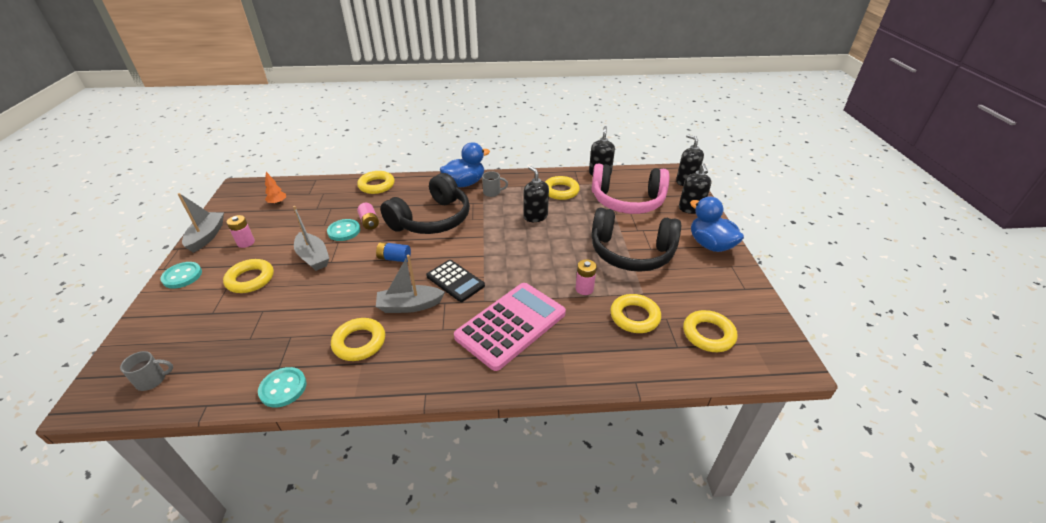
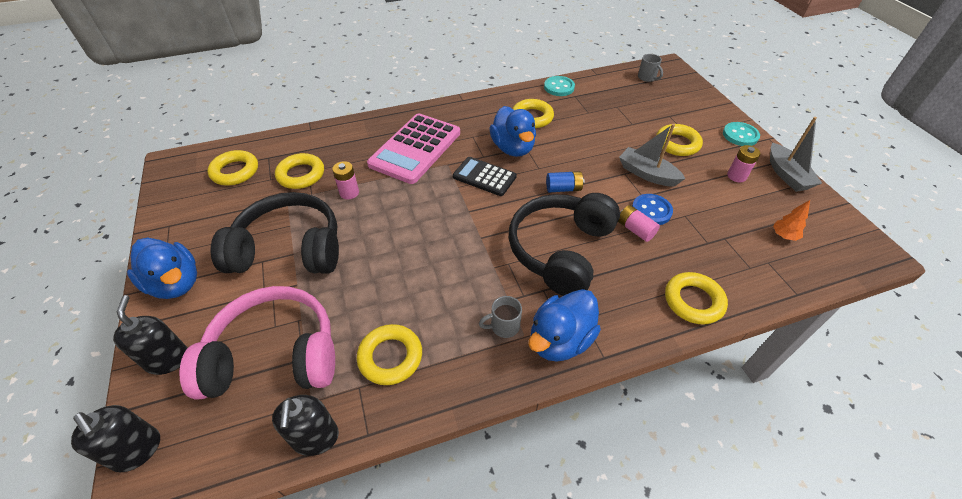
camera: 165 degrees right, 10 degrees up
(152, 380) = (647, 78): grey mug -> grey mug turned 90 degrees counterclockwise
(344, 231) = (651, 211): turquoise button -> blue button
(409, 305) = (513, 148): grey boat -> blue duck
(535, 216) = (421, 286): black soap dispenser -> none

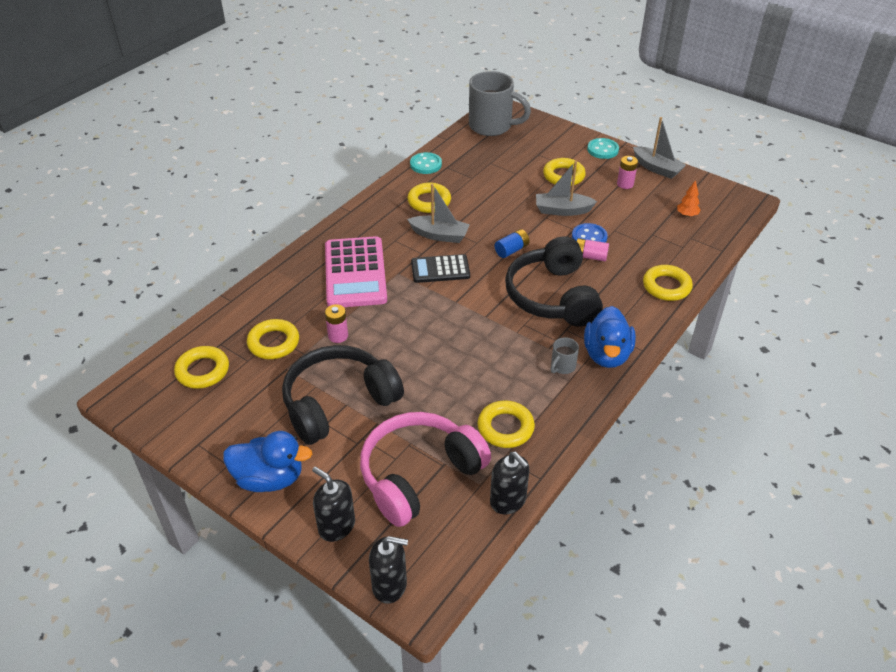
camera: 35 degrees left, 5 degrees down
(513, 148) = (439, 235): blue duck -> grey boat
(647, 78) = (492, 126): grey mug -> grey mug, size x2.33

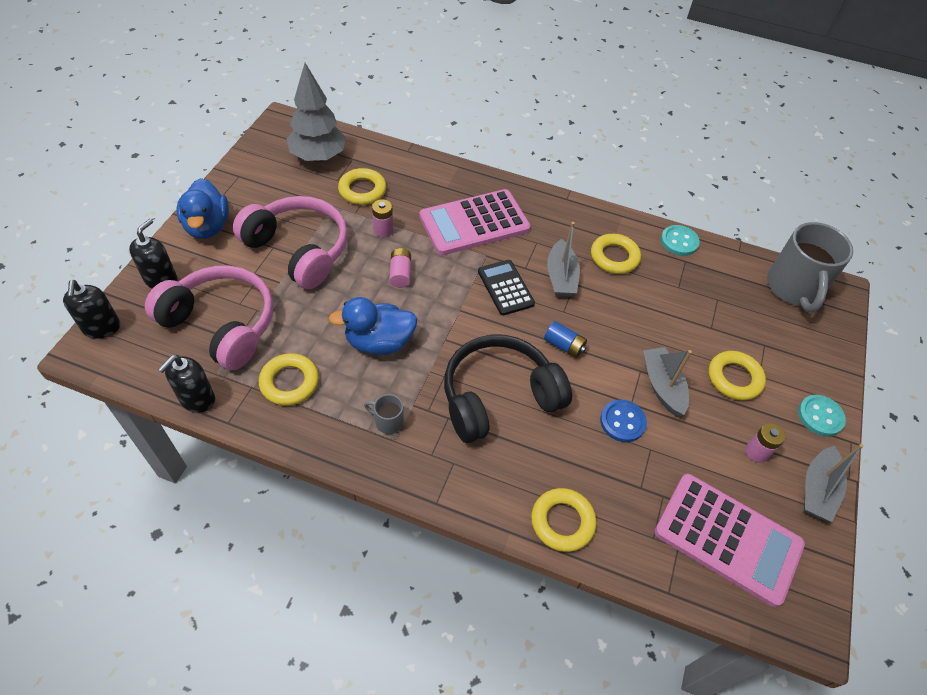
camera: 70 degrees right, 10 degrees up
(202, 371) = (318, 157): yellow ring -> grey tree
(338, 403) = (299, 250): black headphones -> pink headphones
(590, 256) = (585, 427): pink battery -> pink battery (400, 274)
(607, 355) = (418, 464): blue duck -> blue duck (379, 342)
(687, 215) = (727, 538): orange tree -> pink calculator

